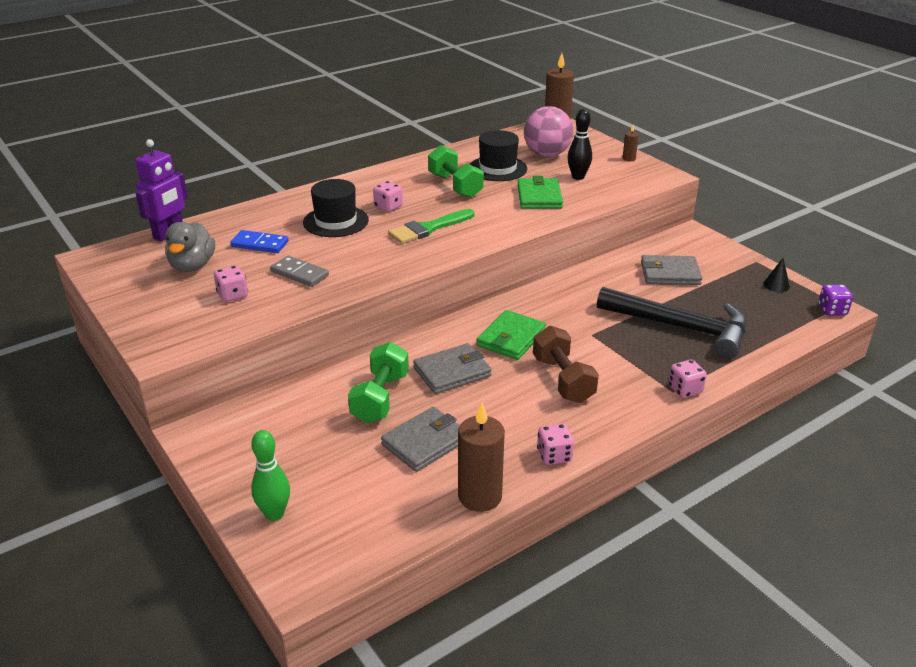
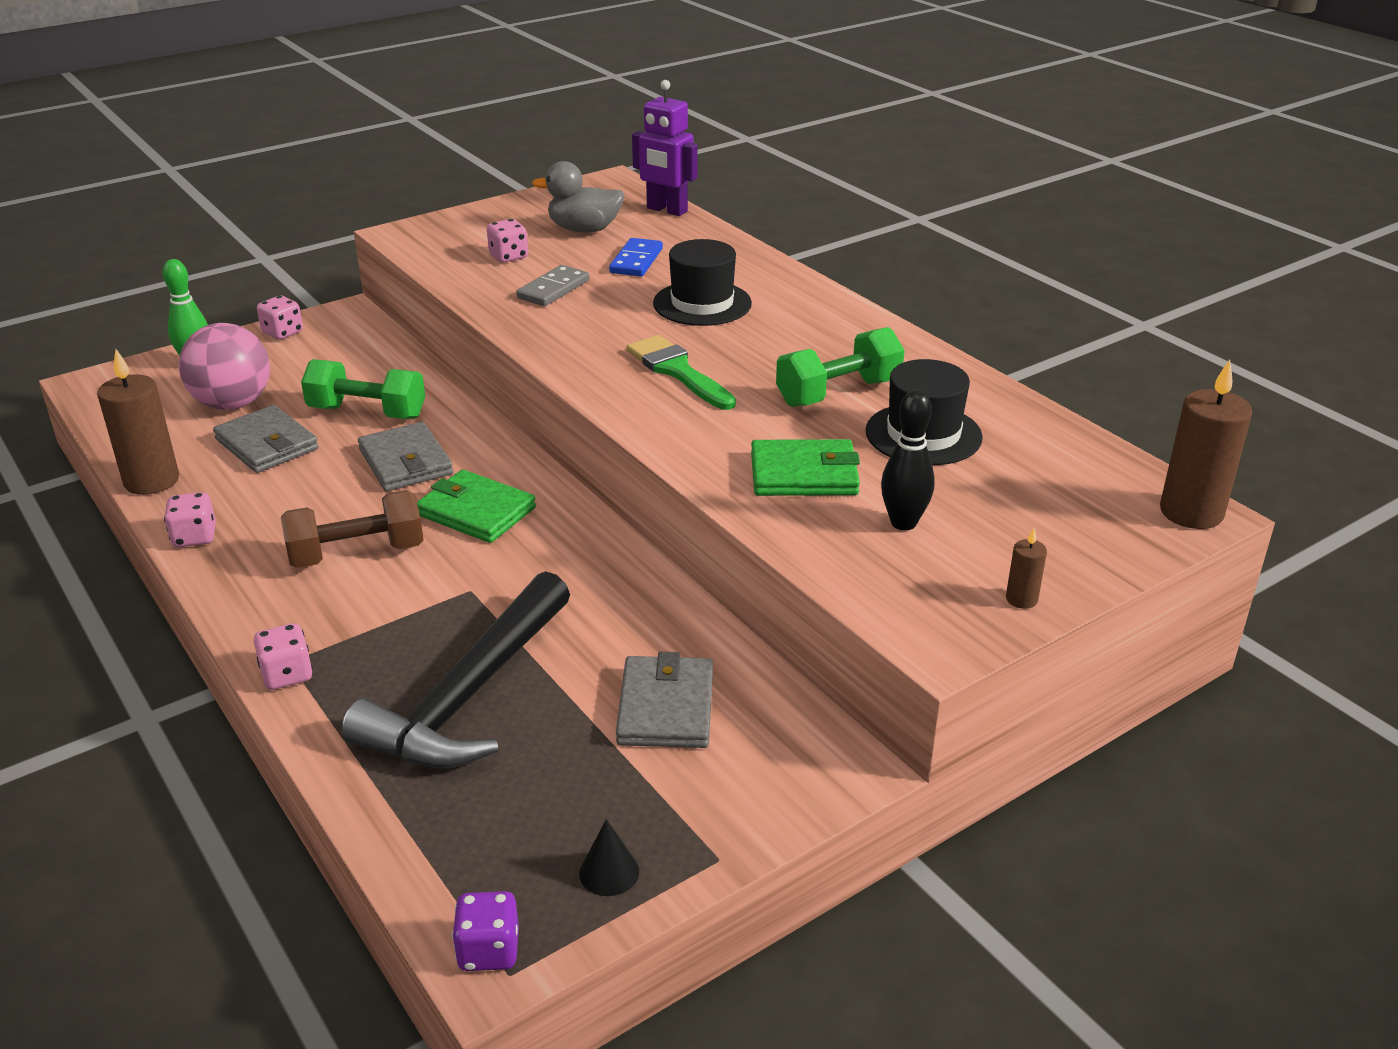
camera: 90 degrees right, 0 degrees up
(388, 207) = (752, 339): pink dice -> pink dice (283, 332)
(546, 154) = (1010, 491): pink ball -> pink ball (233, 404)

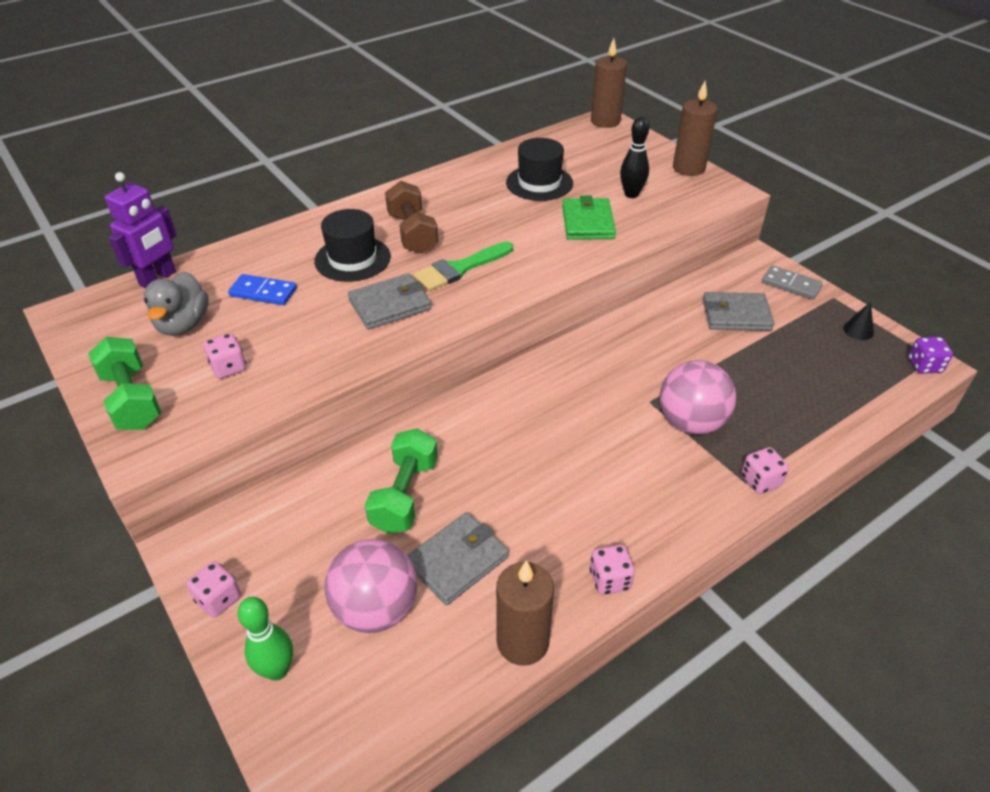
camera: 90 degrees left, 10 degrees up
(357, 554) = (618, 467): brown dumbbell -> brown dumbbell (412, 233)
(406, 462) = (488, 456): grey wallet -> grey wallet (390, 305)
(417, 624) = (691, 422): none -> pink ball
(469, 696) = (752, 391): black hammer -> none
(476, 511) = (556, 407): green wallet -> none
(553, 289) = (309, 335): grey domino -> grey domino (791, 285)
(838, 393) = (491, 208): green dumbbell -> green dumbbell (132, 400)
(1021, 599) = (688, 168): brown candle -> brown candle, size x2.14

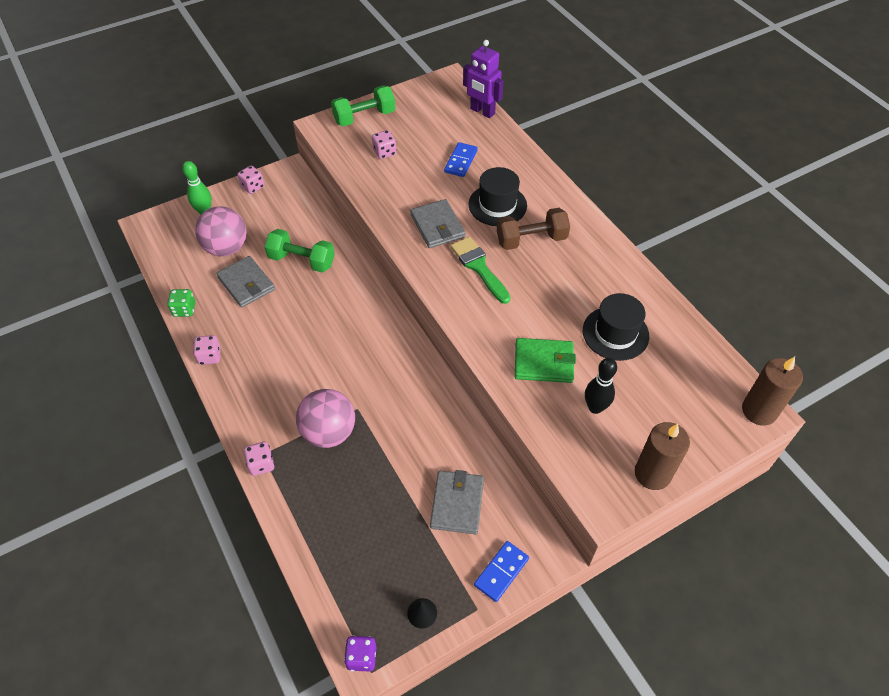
camera: 95 degrees right, 10 degrees up
(183, 324) = (431, 128): grey duck -> none
(522, 642) = (184, 309): brown candle -> green dice
(791, 285) = (501, 572): grey domino -> blue domino

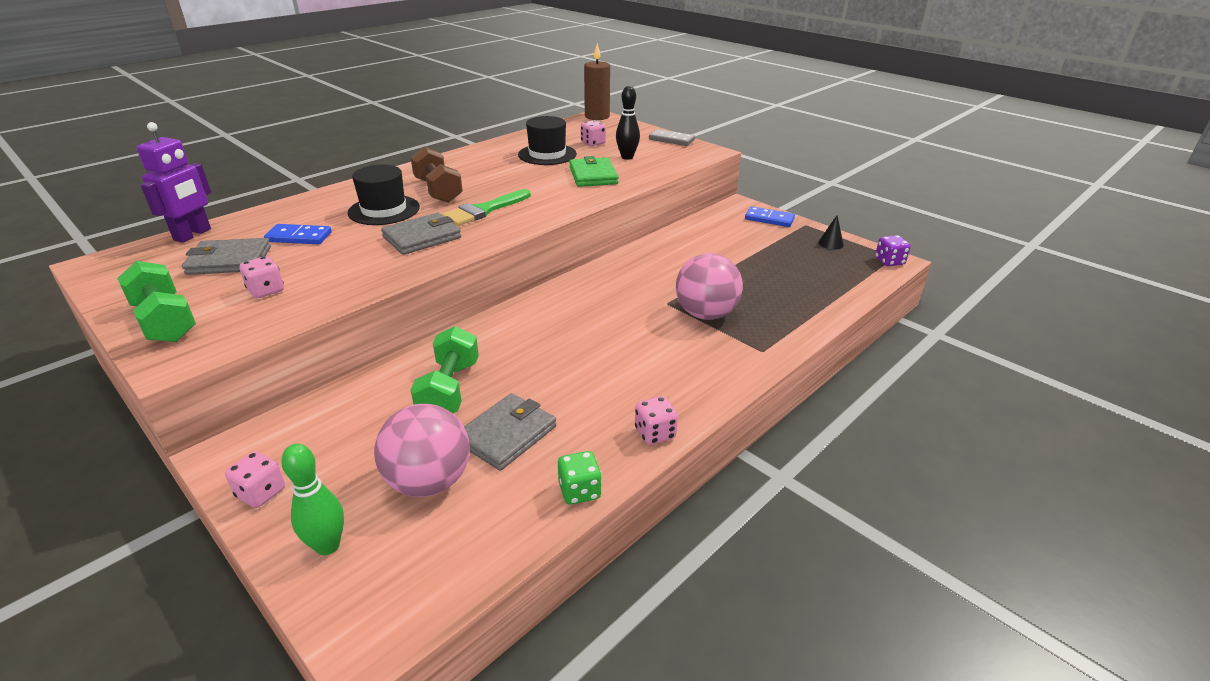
camera: 105 degrees left, 20 degrees down
(261, 464) = (774, 349): pink dice -> pink dice (593, 143)
(457, 503) = (729, 241): grey wallet -> grey wallet (229, 260)
(652, 474) = (671, 140): brown candle -> grey domino

